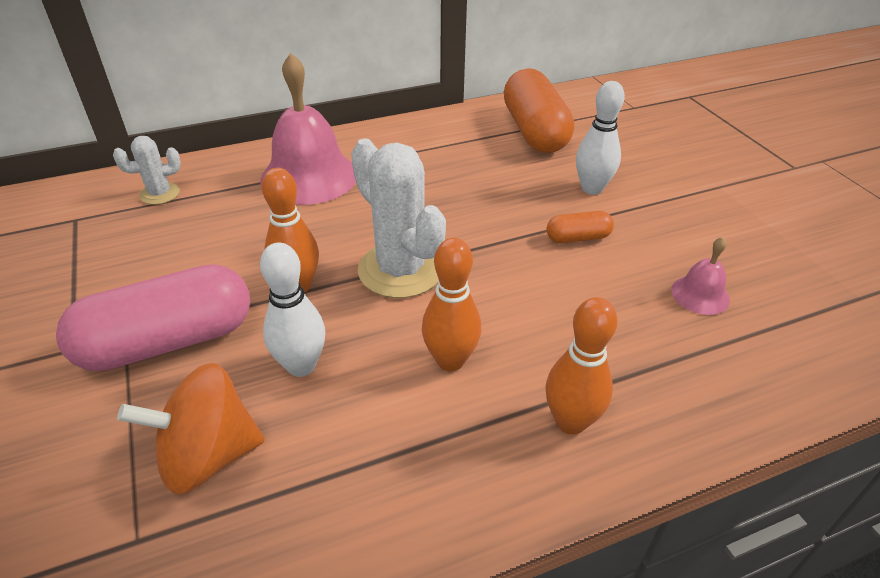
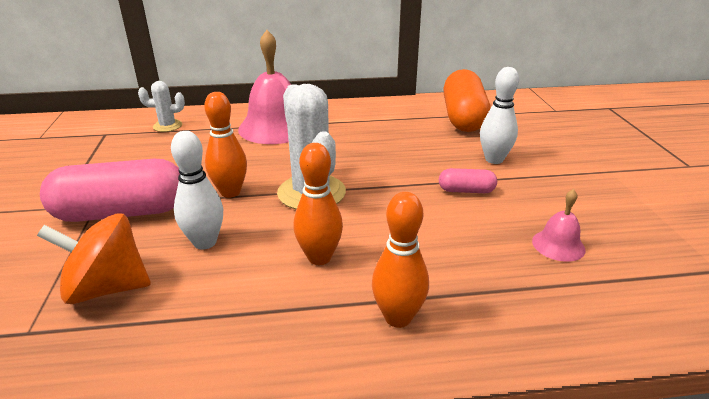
camera: 15 degrees right, 10 degrees down
(577, 238) = (466, 190): orange capsule -> pink capsule

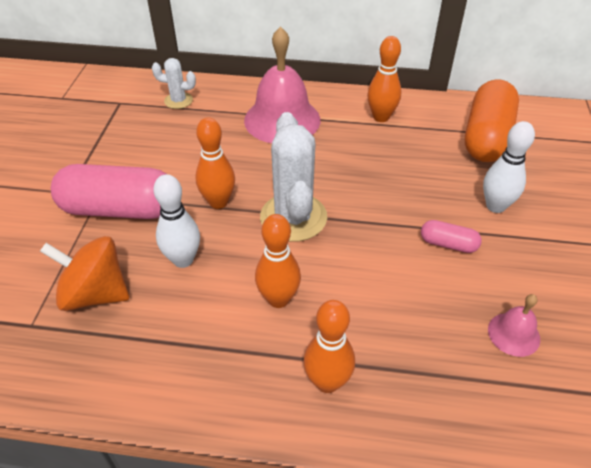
camera: 15 degrees right, 15 degrees up
(366, 116) = (381, 117): none -> orange bowling pin

